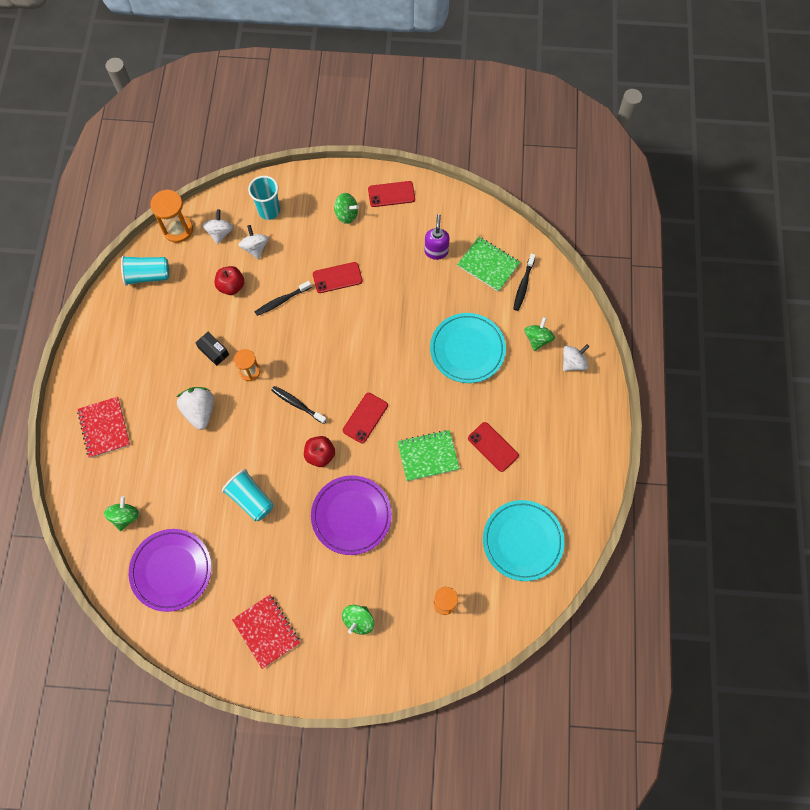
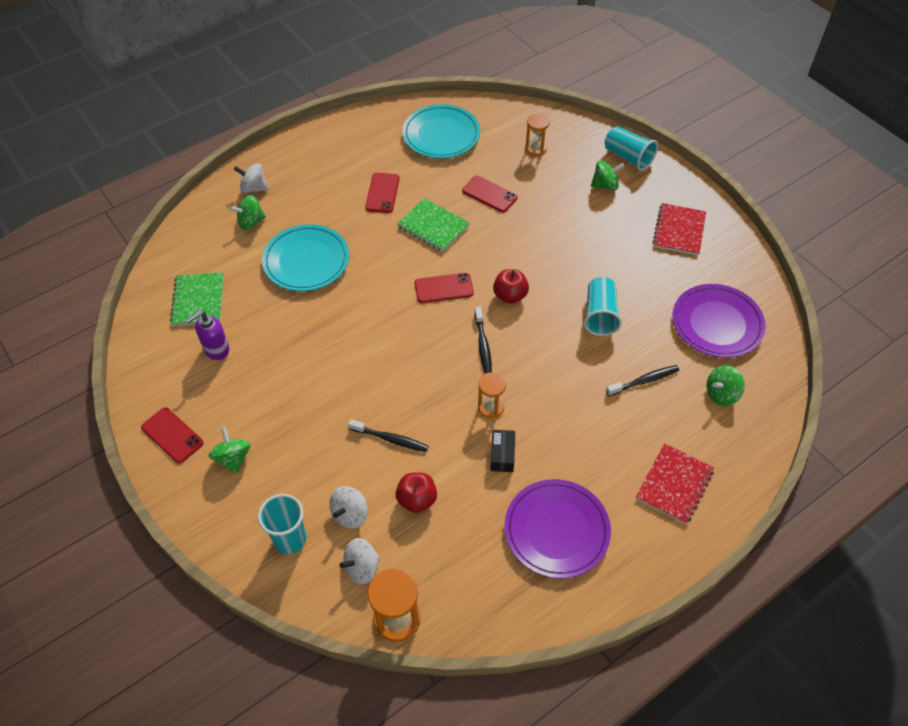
camera: 130 degrees left, 15 degrees down
(148, 275) = (483, 598): turquoise cup -> turquoise cup (628, 157)
(200, 411) = (570, 416): white strawberry -> none
(337, 277) = (319, 410): red phone -> red phone (489, 194)
(351, 516) = (536, 240): purple plate -> purple plate (556, 530)
(523, 285) = (200, 262): black toothbrush -> black toothbrush (644, 381)

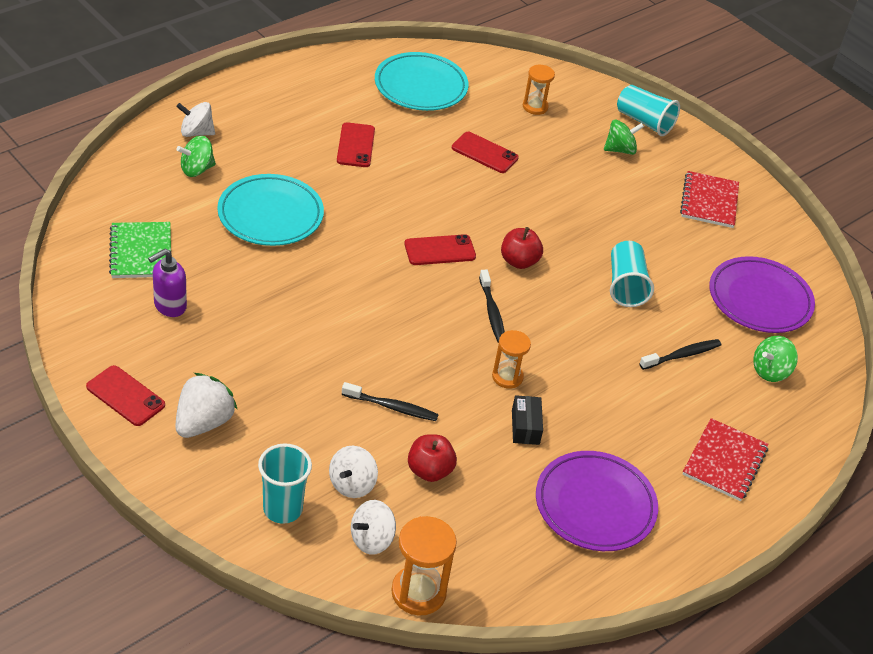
camera: 10 degrees left, 10 degrees down
(233, 458) = (203, 422): green spinning top -> white strawberry
(433, 226) = (420, 184): green notebook -> none

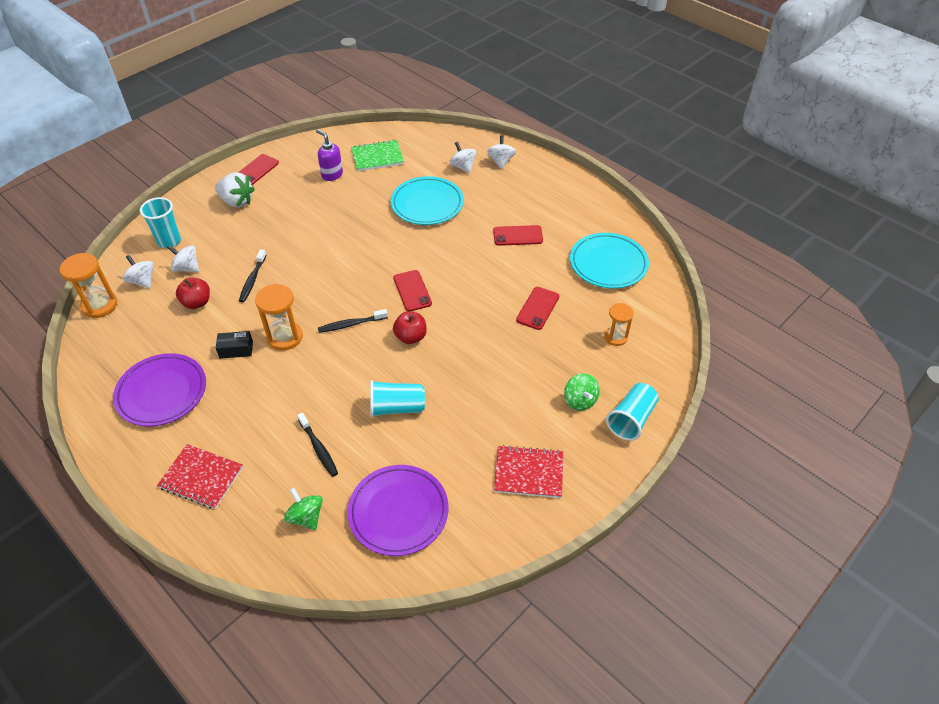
camera: 90 degrees right, 5 degrees up
(196, 169) = (463, 167): green spinning top -> white spinning top
(507, 377) = (285, 337): orange hourglass -> orange hourglass, size x1.53

